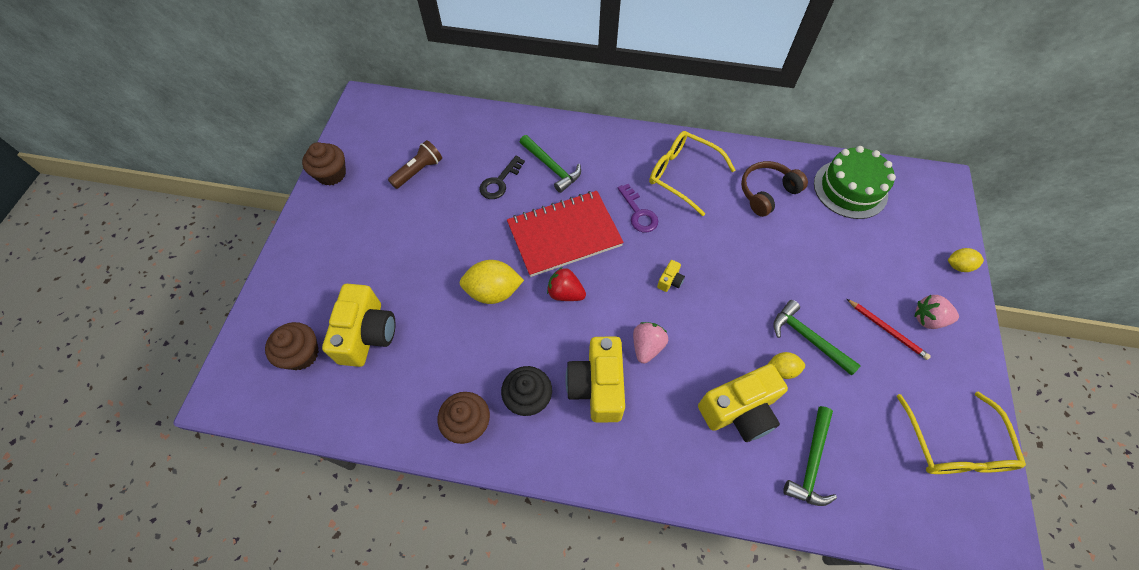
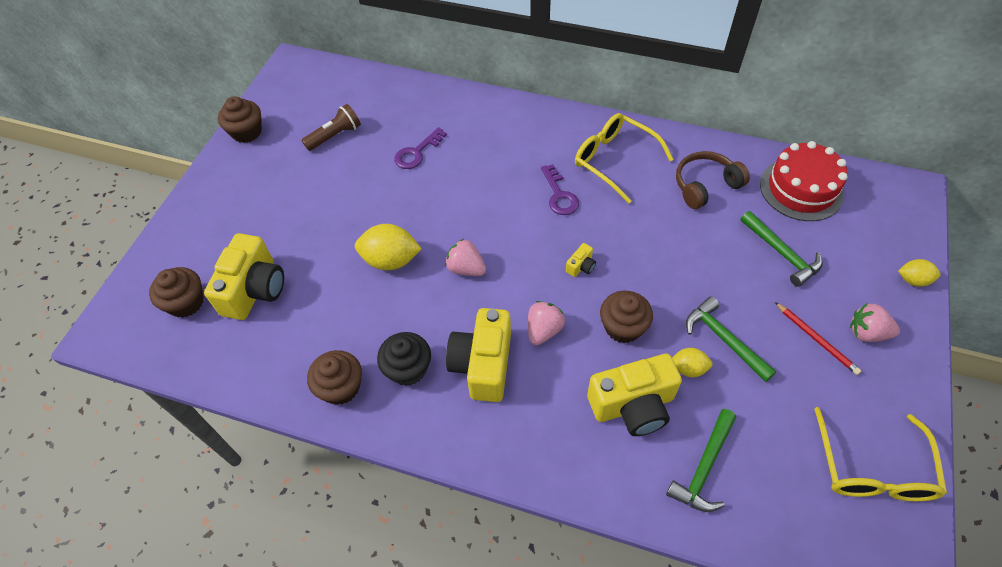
camera: 10 degrees right, 5 degrees down
(499, 182) = (417, 153): black key -> purple key
(551, 167) = (474, 142): green hammer -> green hammer (781, 253)
(564, 234) = (475, 210): red notebook -> none
(565, 293) = (466, 268): red strawberry -> pink strawberry
(717, 336) = (623, 327): none -> brown cupcake
(850, 189) = (801, 189): green cake -> red cake

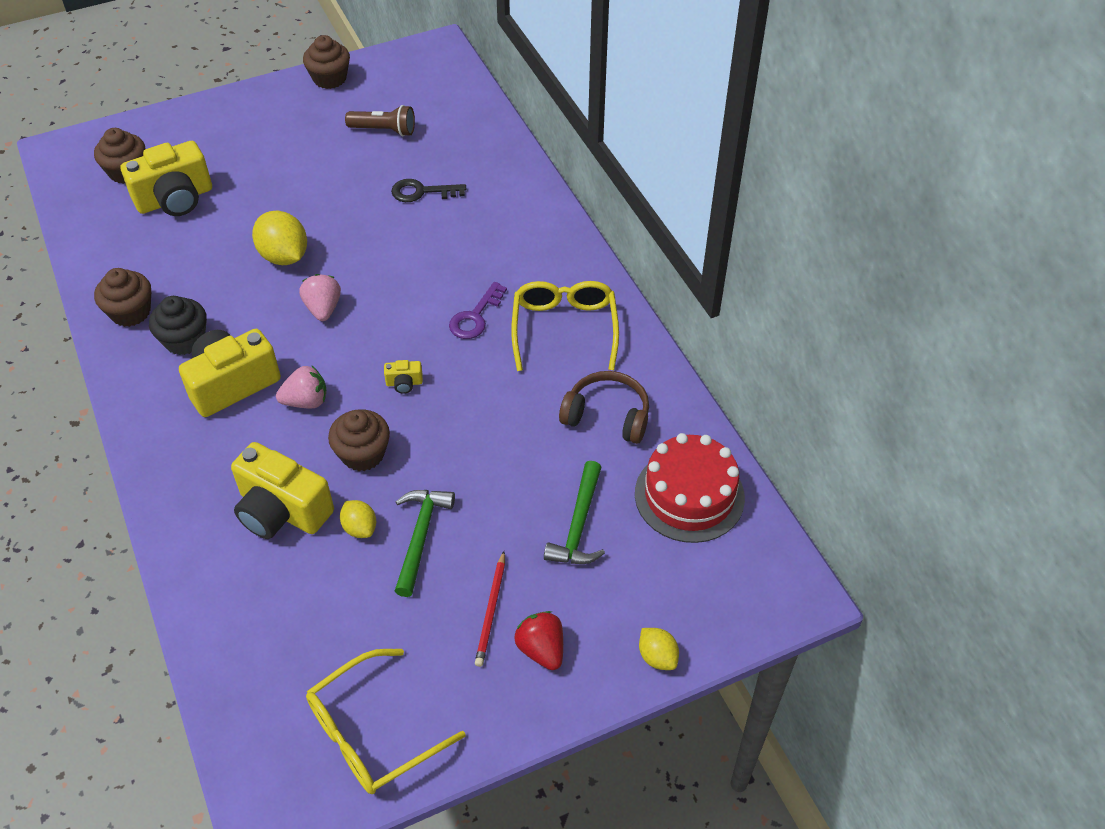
camera: 45 degrees right, 5 degrees down
(417, 153) = (422, 192): purple key -> black key
(704, 468) = (260, 599): green hammer -> none
(867, 333) = (541, 649): pink strawberry -> red strawberry

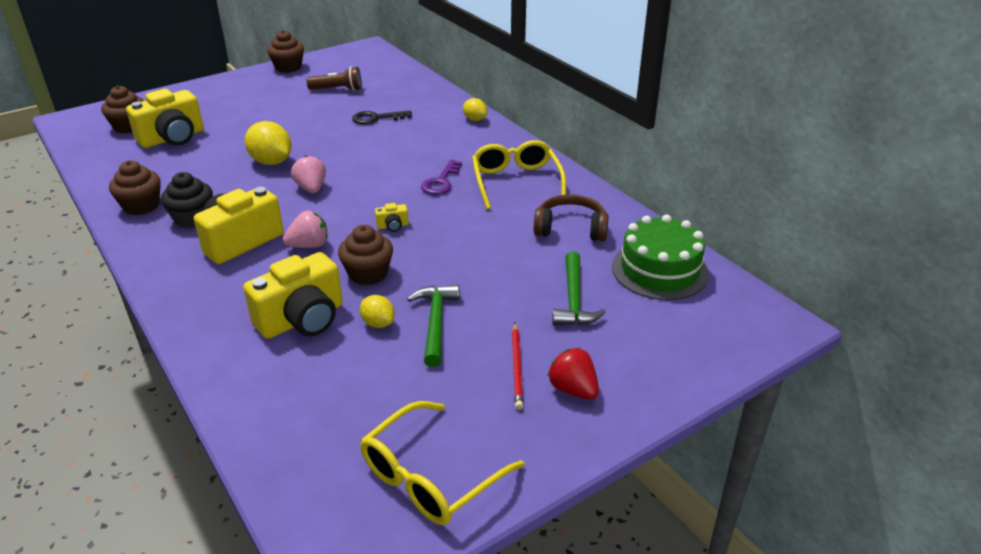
camera: 10 degrees left, 15 degrees down
(282, 510) = (302, 319): yellow camera -> yellow camera turned 60 degrees counterclockwise
(657, 657) = (680, 381): yellow lemon -> yellow lemon (475, 119)
(689, 495) = (659, 270): red cake -> green cake

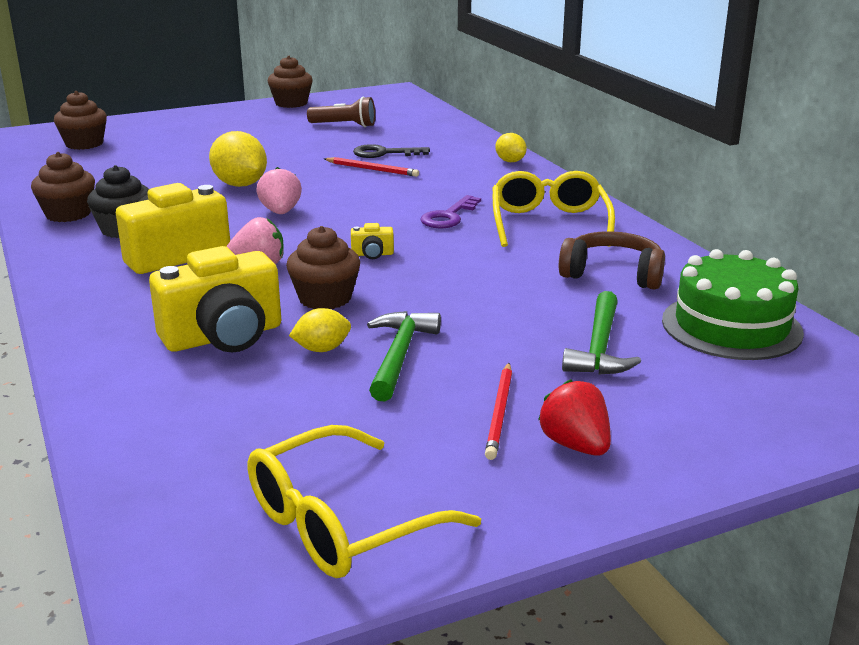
camera: 10 degrees right, 10 degrees down
(172, 138) = (130, 157): yellow camera -> none
(371, 136) = (372, 169): none -> red pencil
(378, 323) = (322, 349): yellow lemon -> yellow lemon turned 75 degrees counterclockwise

